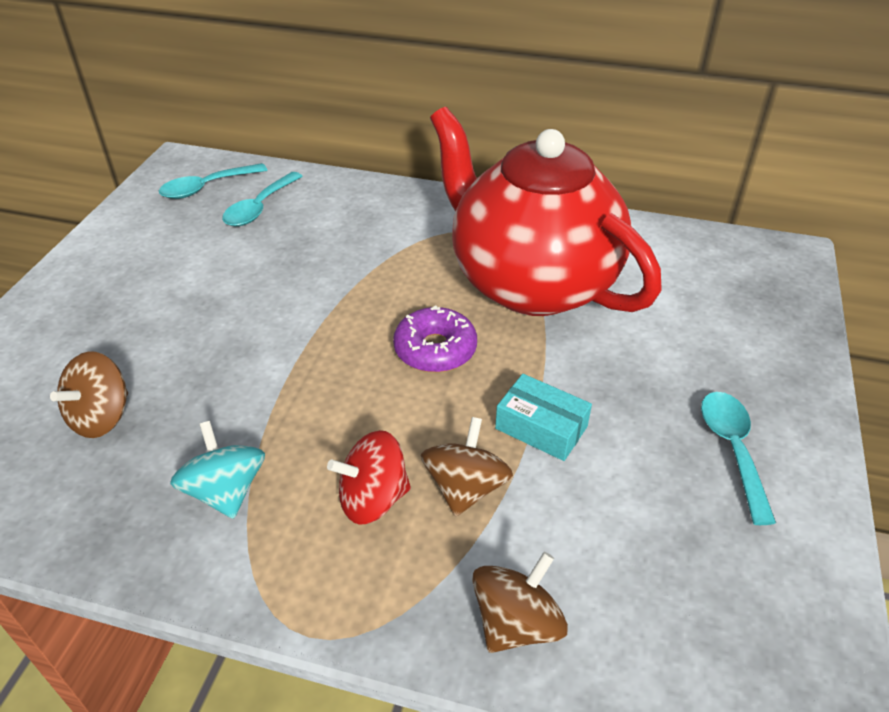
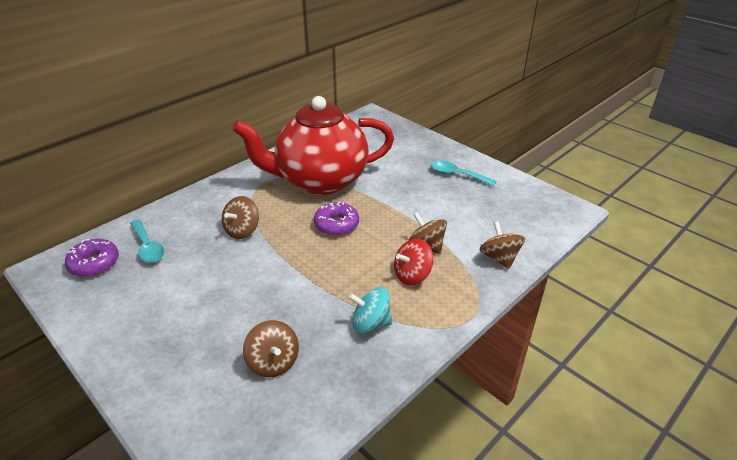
camera: 60 degrees left, 5 degrees down
(206, 187) = (94, 263): turquoise spoon -> purple donut
(347, 264) = (242, 230): none -> brown spinning top
(373, 499) = (412, 275): red spinning top -> red spinning top turned 45 degrees clockwise
(541, 427) = (410, 214): turquoise box -> none

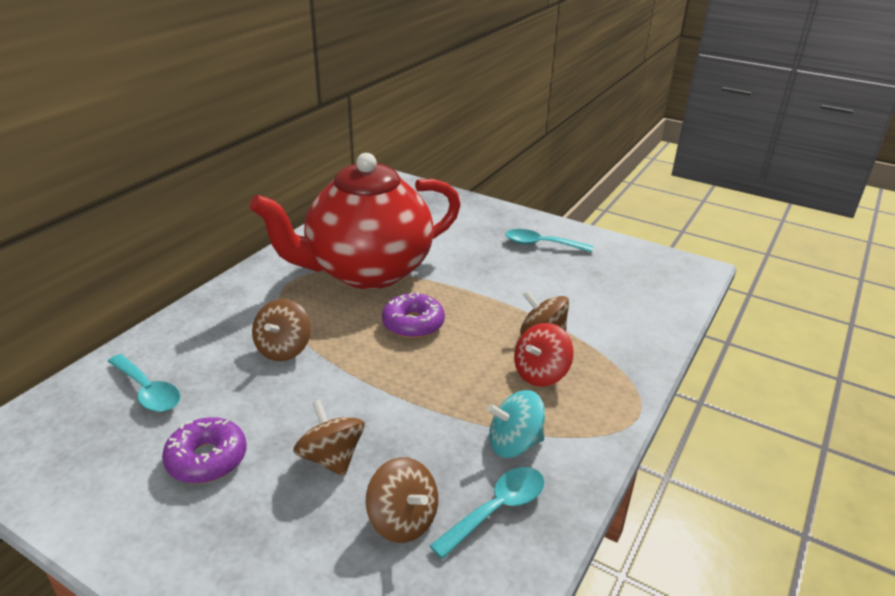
camera: 15 degrees left, 5 degrees down
(94, 263) = (69, 427): purple donut -> purple donut (207, 459)
(339, 367) = (497, 509): none -> turquoise spoon
(499, 258) = (638, 337): brown spinning top -> brown spinning top (331, 458)

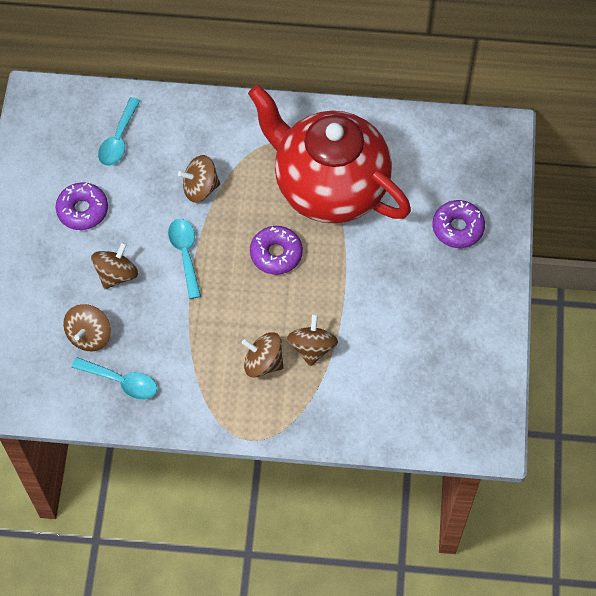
camera: 65 degrees right, 30 degrees up
(470, 225) = (457, 228): none -> purple donut
(514, 444) = (181, 371): turquoise spinning top -> none
(540, 374) = (263, 362): red spinning top -> brown spinning top
(541, 244) = (457, 299): turquoise spoon -> turquoise spoon (185, 254)

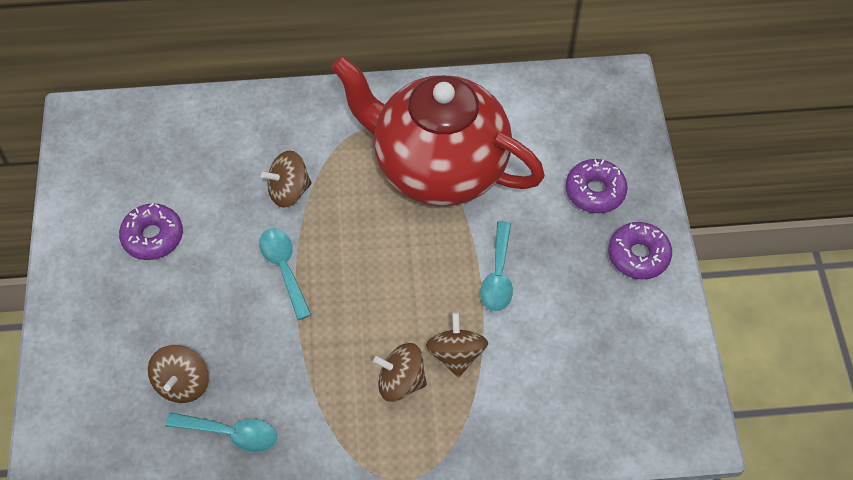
camera: 10 degrees left, 5 degrees down
(116, 274) = (205, 305): brown spinning top -> none
(118, 139) = (184, 151): turquoise spoon -> turquoise spoon (498, 276)
(276, 254) = (391, 252): purple donut -> purple donut (638, 255)

